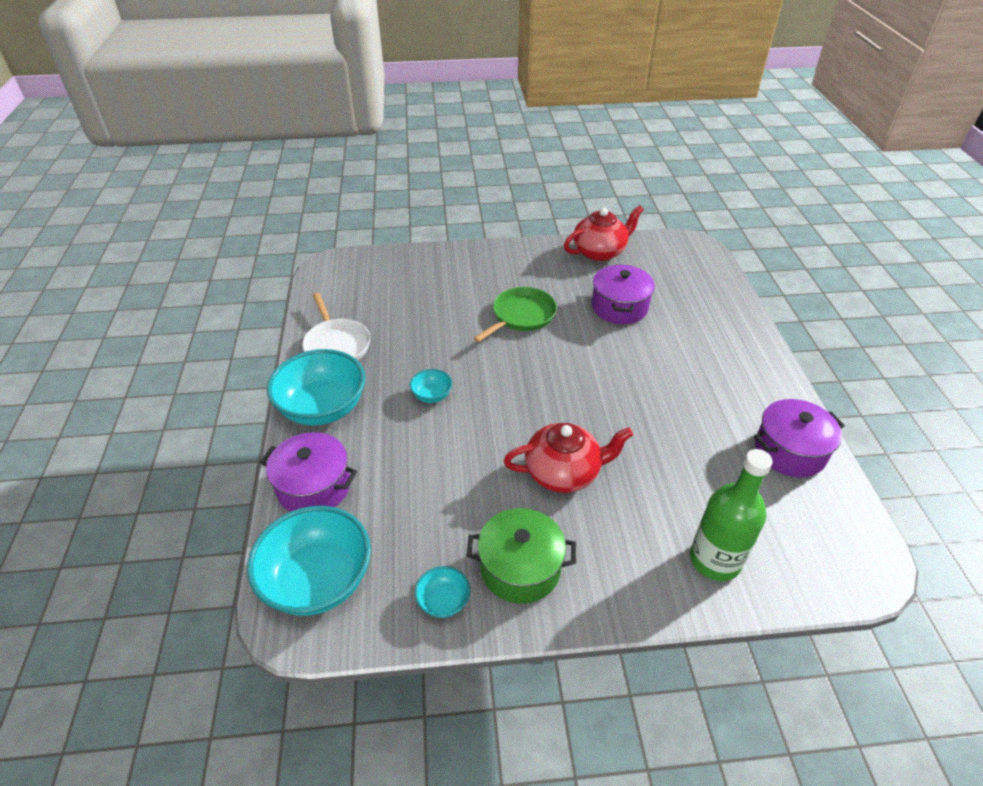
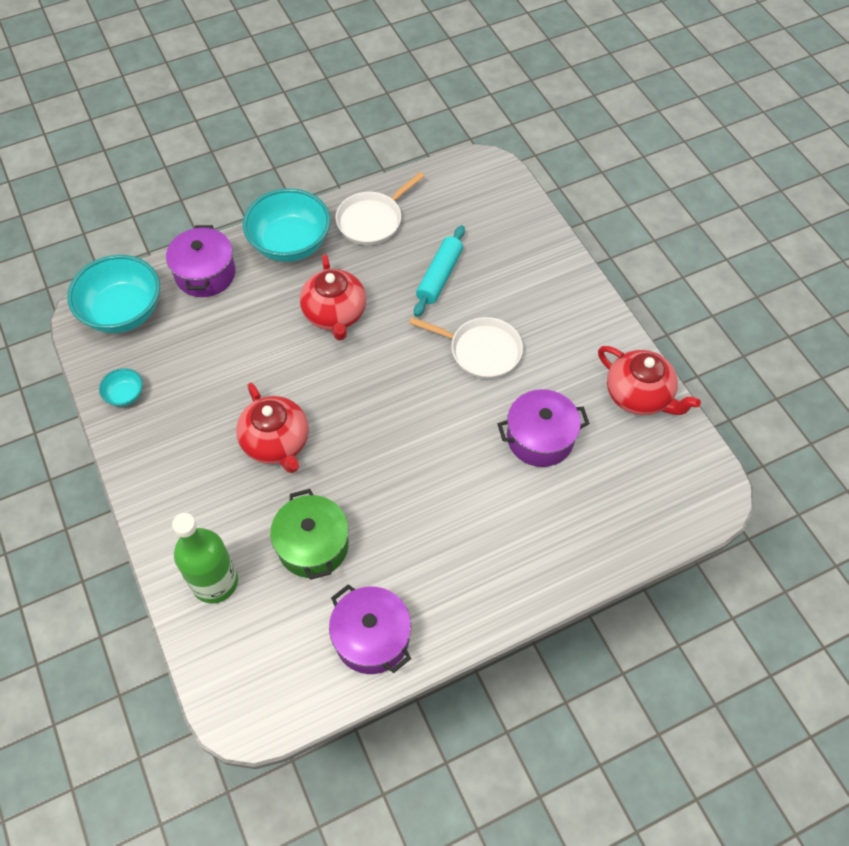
camera: 70 degrees right, 15 degrees up
(429, 319) = (439, 276): none -> turquoise rolling pin
(432, 395) = (335, 314): turquoise bowl -> red teapot
(520, 568) = (167, 437): green pot -> green pot (313, 545)
(521, 316) = (481, 351): green pan -> white pan

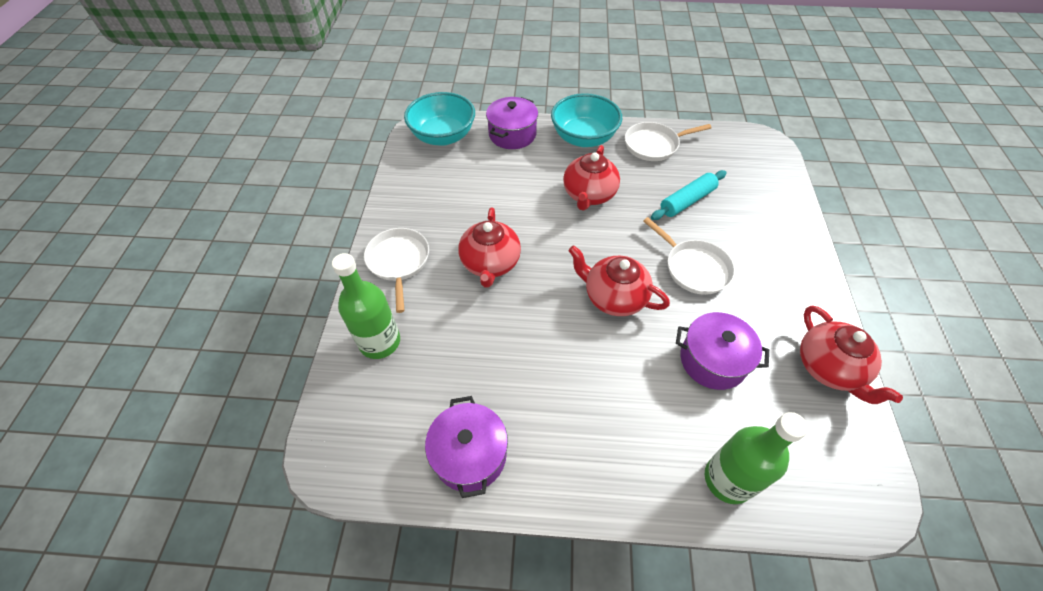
camera: 30 degrees right, 5 degrees down
(125, 395) = (408, 186): turquoise bowl -> none
(176, 489) = (398, 262): none -> white pan
(313, 545) = (470, 352): green pot -> none
(420, 419) = (613, 297): none -> red teapot
(598, 539) = (728, 479): none -> green bottle

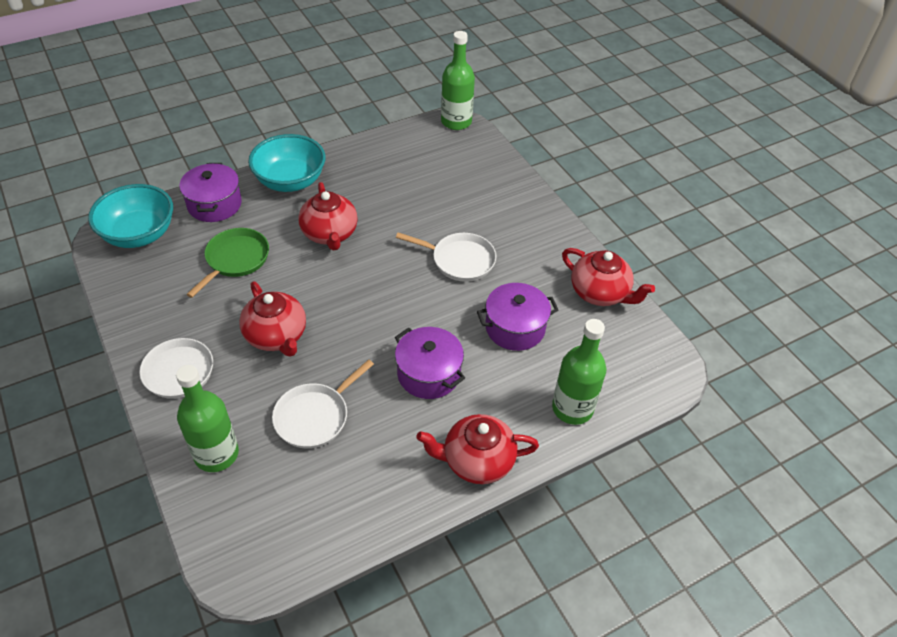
camera: 35 degrees left, 5 degrees down
(469, 454) = (366, 498): purple pot -> purple pot (429, 374)
(499, 185) = (235, 259): none -> green pan
(613, 297) = (407, 314): red teapot -> red teapot (477, 461)
(654, 145) = (362, 163): white pan -> white pan (315, 416)
(687, 201) = (421, 204): turquoise rolling pin -> none
(764, 139) = (456, 122): none -> green bottle

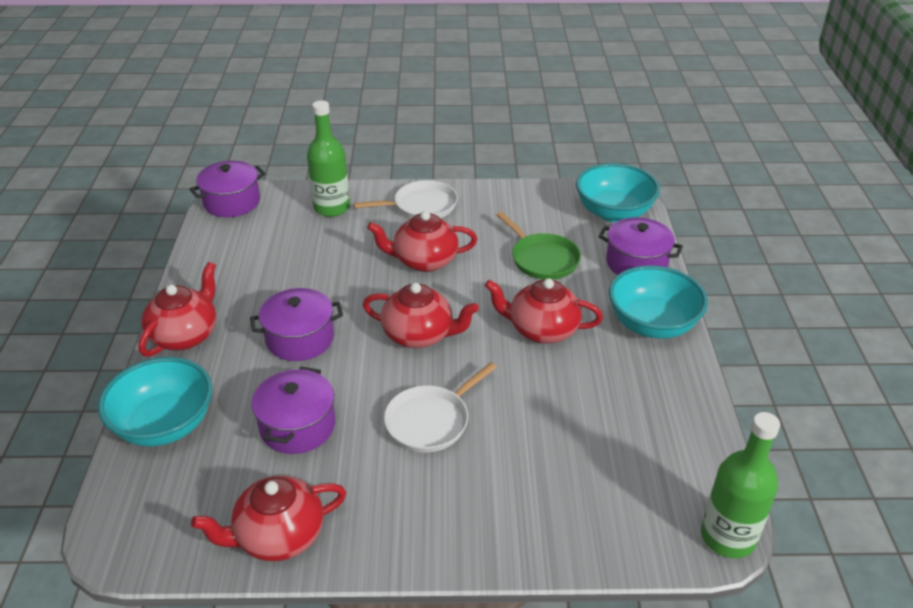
camera: 120 degrees right, 10 degrees down
(245, 565) = (232, 202): none -> purple pot
(315, 416) = (319, 260): white pan -> none
(377, 300) = (419, 335): none -> red teapot
(572, 408) = (165, 425): green bottle -> turquoise bowl

